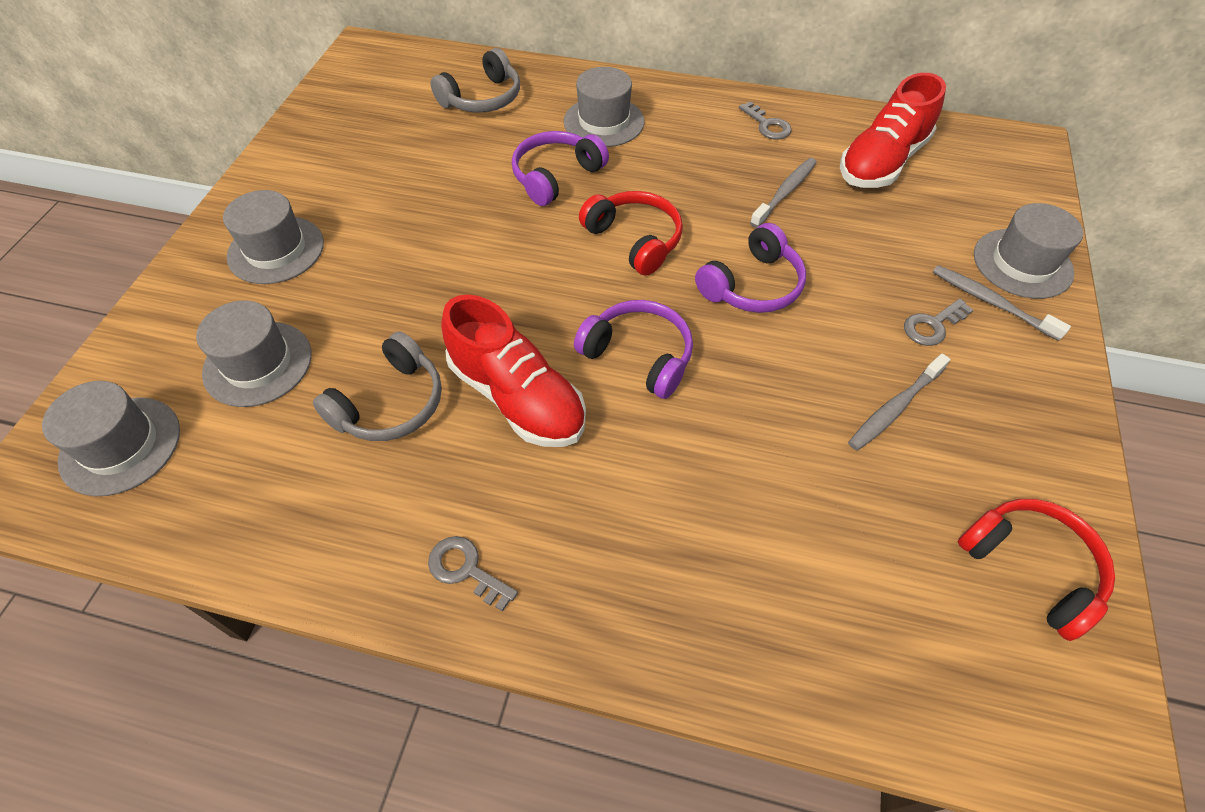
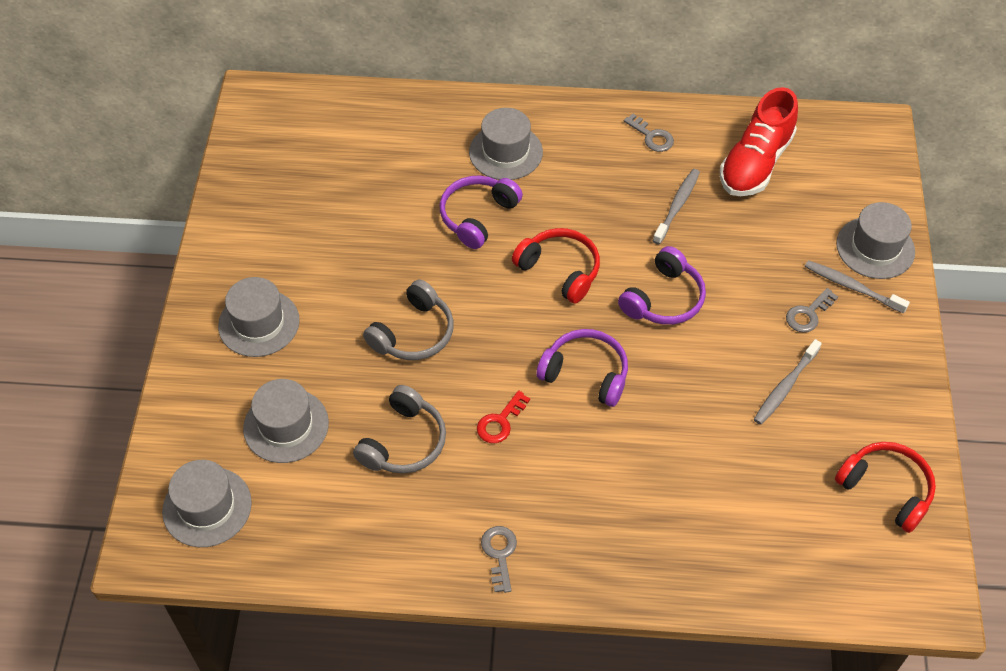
camera: 10 degrees left, 0 degrees up
(466, 570) = (499, 554): grey key -> grey key turned 60 degrees clockwise
(482, 98) = (388, 140): grey headphones -> grey headphones (413, 333)
(517, 397) = (500, 422): red shoe -> red key

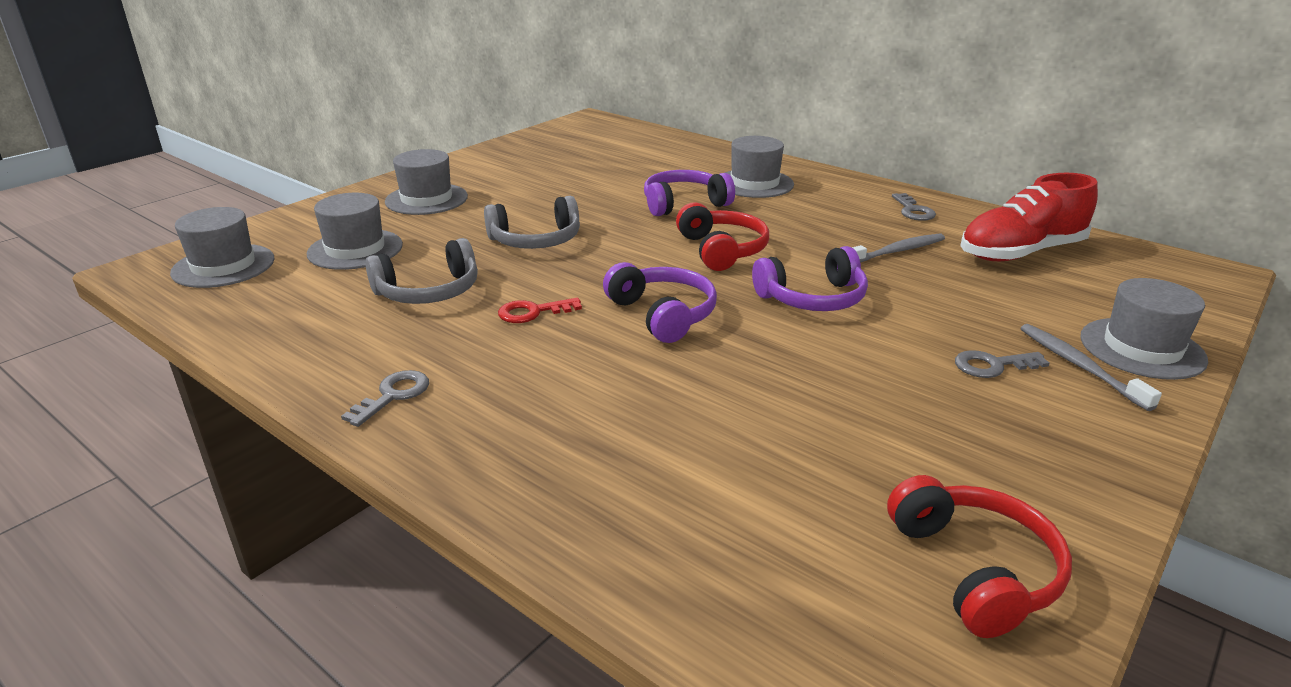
camera: 35 degrees right, 25 degrees down
(785, 387) = (900, 409): grey toothbrush -> none

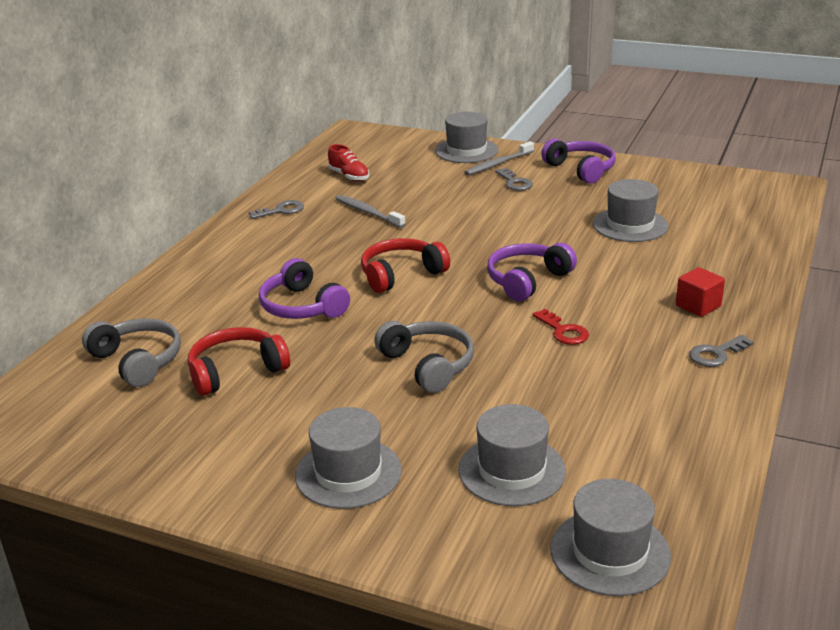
camera: 105 degrees left, 0 degrees up
(393, 395) = (716, 354): grey key -> grey key turned 45 degrees counterclockwise
(429, 291) = (566, 391): grey headphones -> grey headphones (137, 361)
(507, 418) = (698, 306): none -> red cube
(754, 183) = (233, 280): grey hat -> grey hat (630, 225)
(812, 298) = (464, 234): purple headphones -> purple headphones (581, 169)
(975, 569) = (688, 184): red headphones -> red headphones (236, 371)
(1021, 253) = (349, 176): red shoe -> red shoe, size x0.52

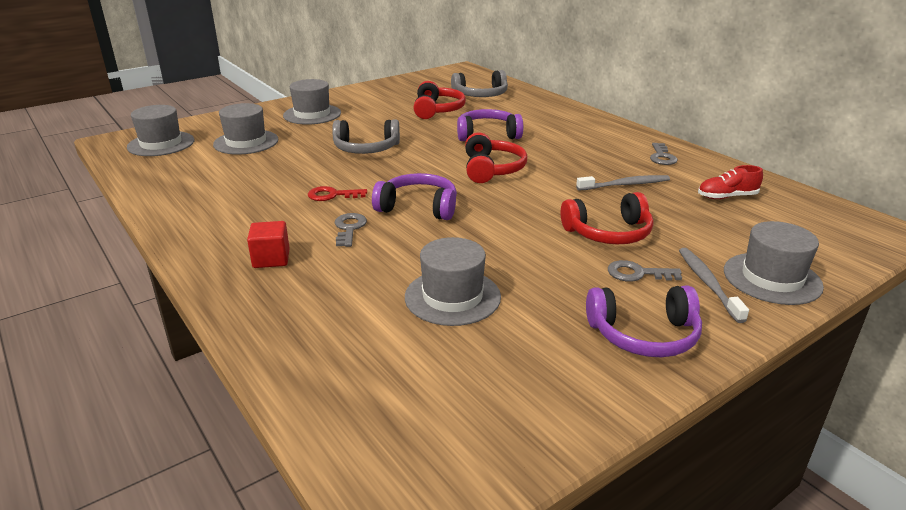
camera: 120 degrees right, 0 degrees up
(468, 201) = (608, 233): none -> red headphones
(527, 280) = (418, 207): purple headphones -> purple headphones turned 60 degrees counterclockwise
(716, 354) = (211, 235): grey key -> grey key (349, 228)

